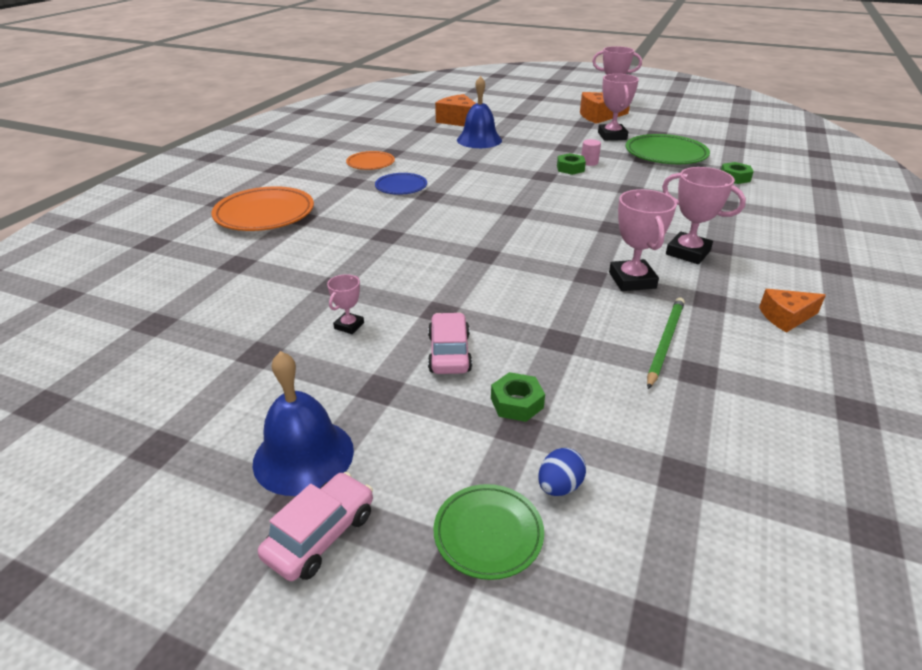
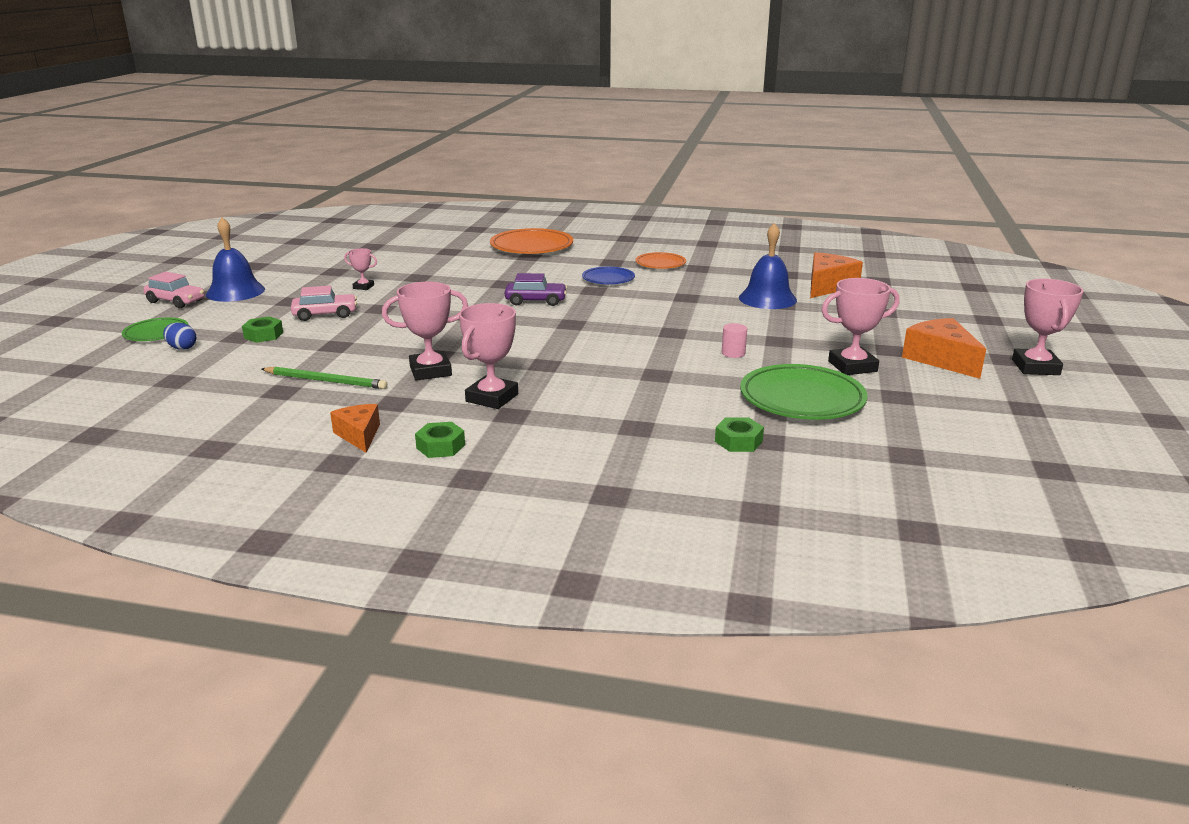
camera: 80 degrees right, 10 degrees down
(450, 222) = (536, 301): none -> purple car
(570, 168) = (705, 344): green nut -> green nut (440, 446)

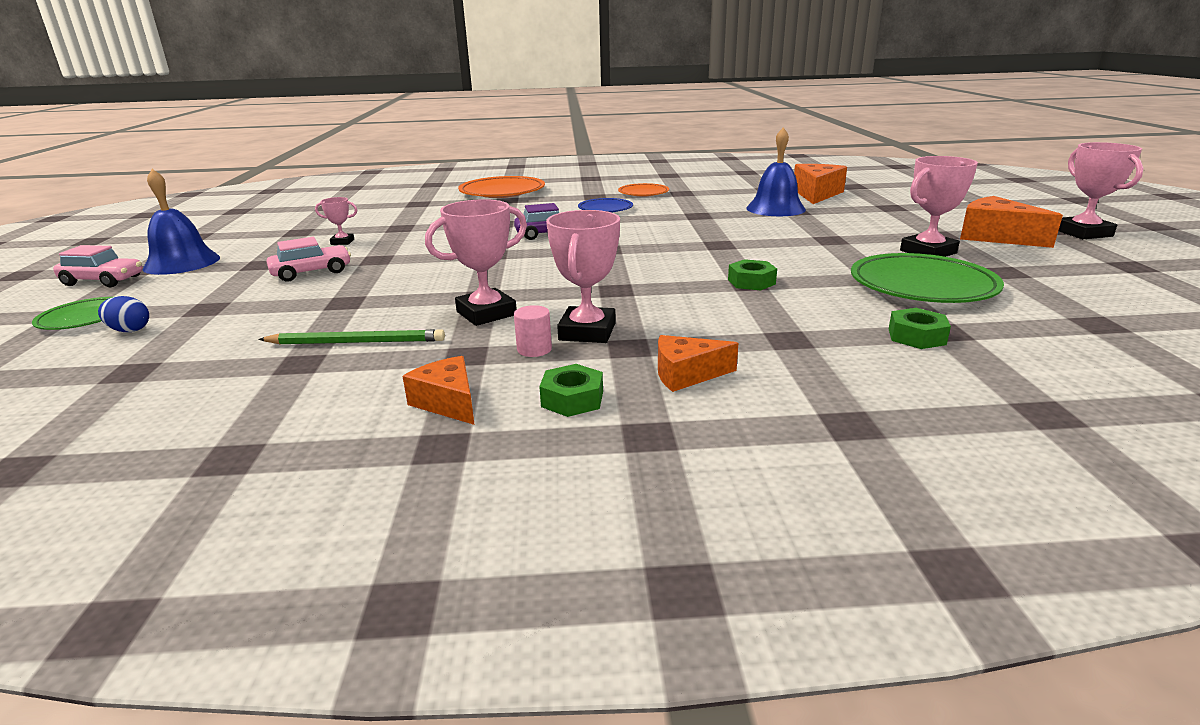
camera: 15 degrees left, 0 degrees up
(263, 335) = (241, 302): green nut -> green nut (751, 282)
(533, 442) = (686, 374): none -> orange cheese
(733, 353) = (801, 255): pink cylinder -> pink cylinder (534, 349)

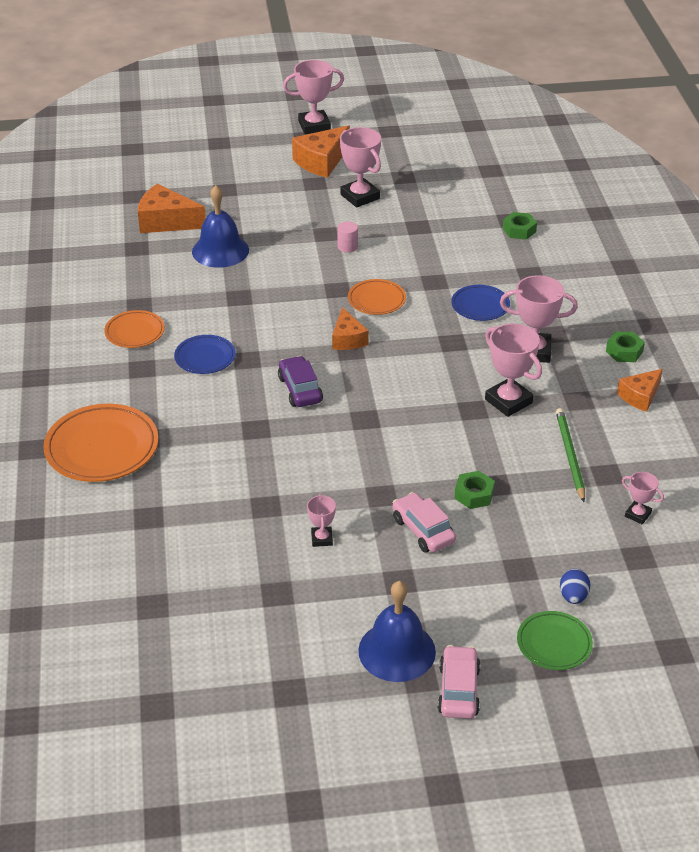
camera: 95 degrees left, 15 degrees up
(201, 377) = (638, 515): none -> pink trophy
(534, 349) = (565, 371): pink cylinder -> pink cylinder (347, 247)
(686, 374) = (586, 312): orange cheese -> orange cheese (348, 339)
(696, 305) = (480, 306): none -> blue plate
(701, 258) = (376, 300): none -> orange plate
(751, 282) = (431, 280): green nut -> green nut (474, 494)
(922, 286) = (434, 213): green plate -> none

